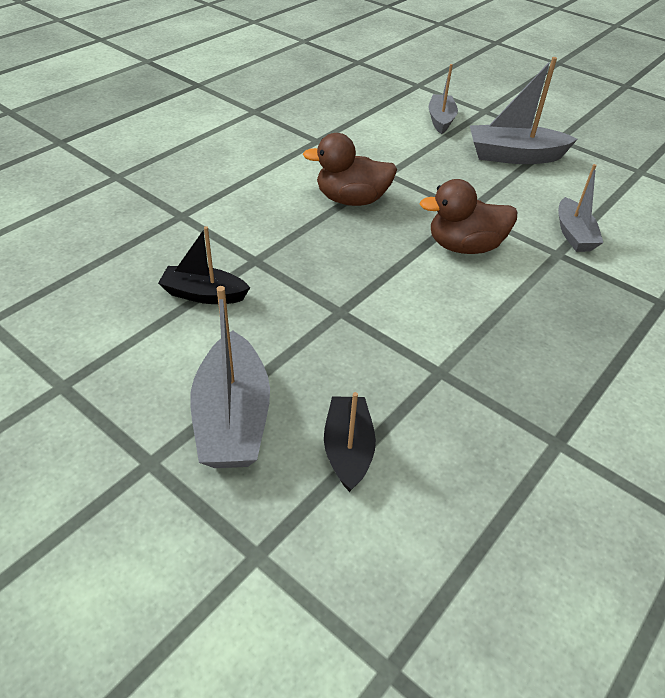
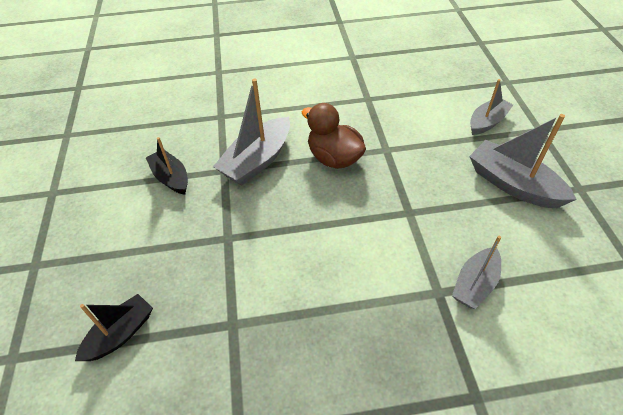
camera: 45 degrees right, 5 degrees up
(232, 418) = (94, 268): grey boat -> grey boat (257, 161)
(464, 247) = (368, 240): brown duck -> none

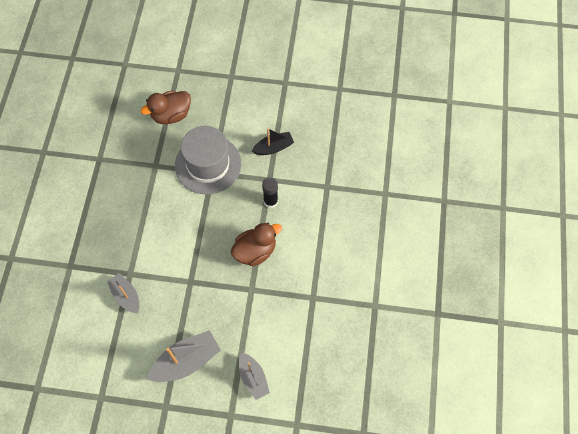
camera: 105 degrees right, 15 degrees up
(120, 334) = (171, 115): black boat -> brown duck
(214, 247) = (208, 164): none -> grey hat
(257, 161) = (270, 201): grey boat -> black glue stick

